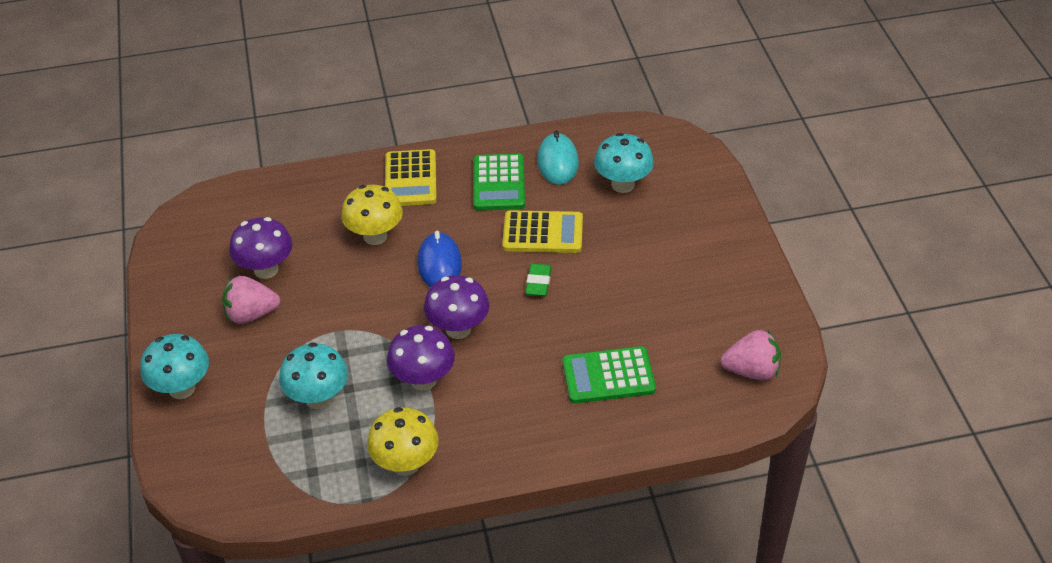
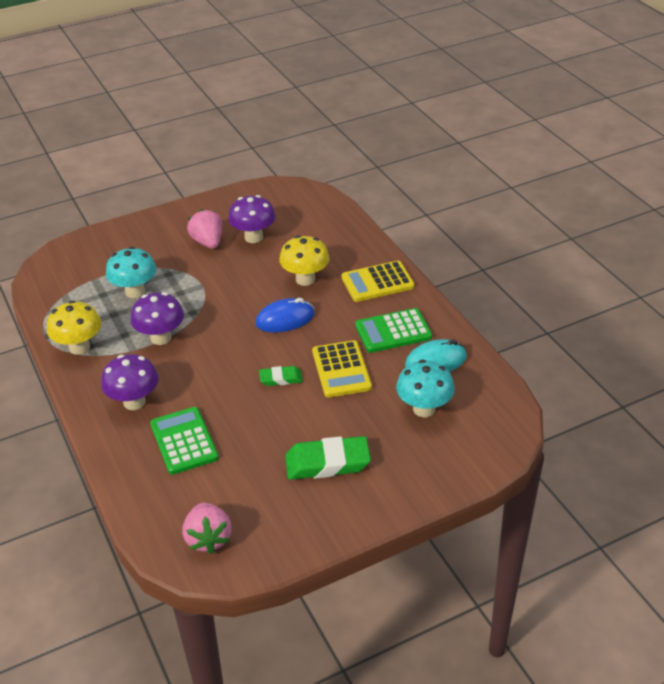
camera: 75 degrees right, 5 degrees down
(182, 388) = (134, 231): turquoise mushroom -> none
(458, 329) = (217, 344): purple mushroom -> purple mushroom (134, 402)
(675, 266) = (327, 463): none -> green eraser

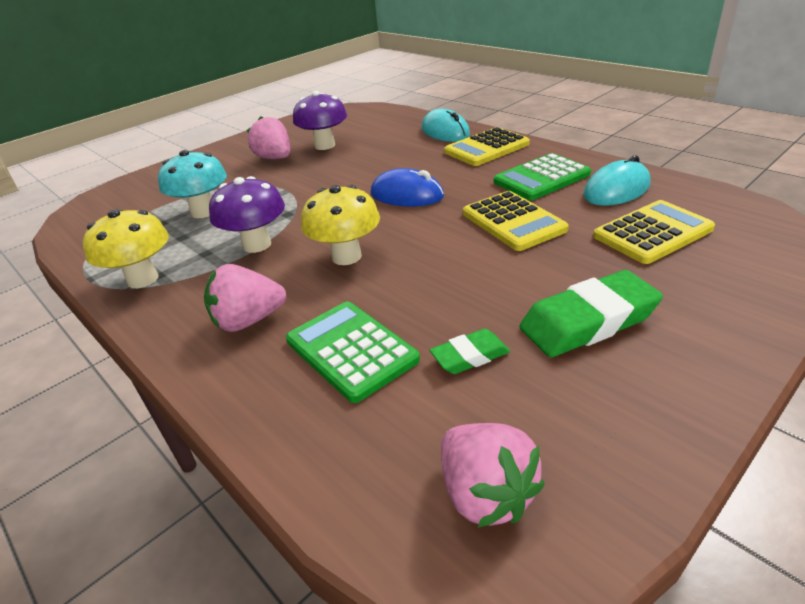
camera: 15 degrees left, 5 degrees down
(134, 402) = (248, 321): purple mushroom -> pink strawberry
(281, 379) = (443, 247): green eraser -> green eraser (470, 356)
(285, 319) = (407, 195): blue mouse -> blue mouse turned 60 degrees clockwise
(305, 279) = (405, 162): yellow mushroom -> yellow mushroom (346, 256)
(358, 250) = (445, 132): none -> turquoise mouse
(424, 409) = (652, 233): turquoise mushroom -> yellow calculator

